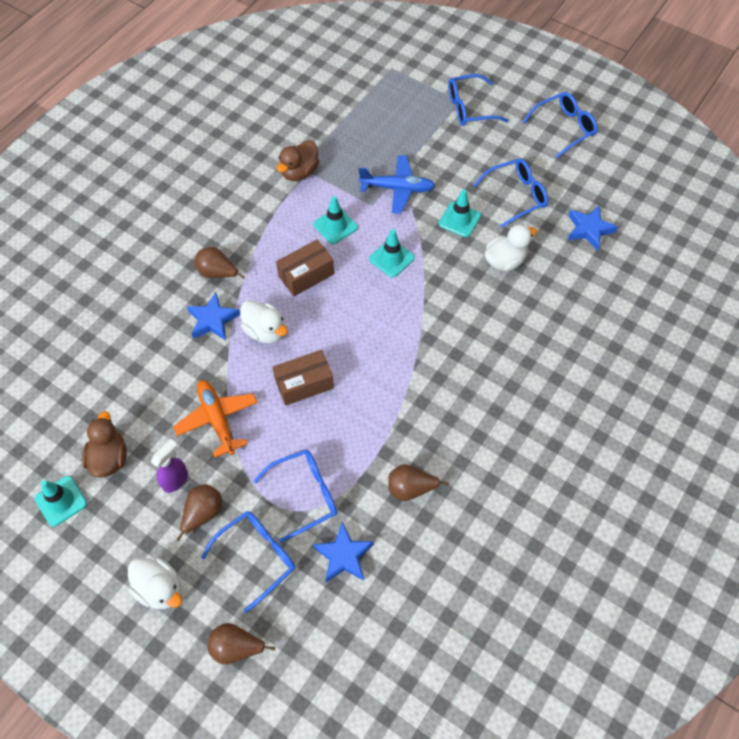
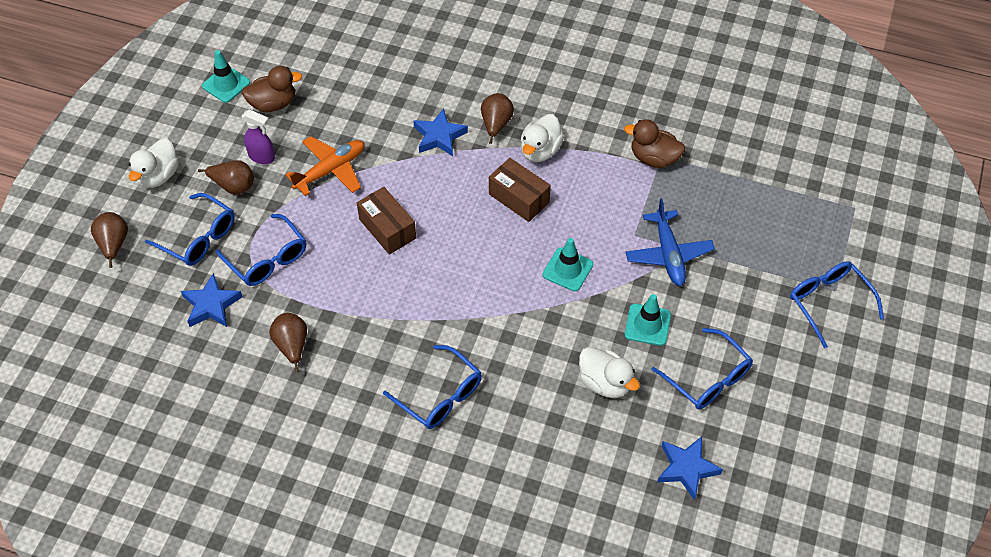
camera: 75 degrees right, 5 degrees down
(265, 331) = (439, 181): white duck -> white duck (540, 151)
(335, 226) = (592, 208): turquoise traffic cone -> none
(564, 128) = (845, 415): blue glasses -> blue glasses (440, 396)

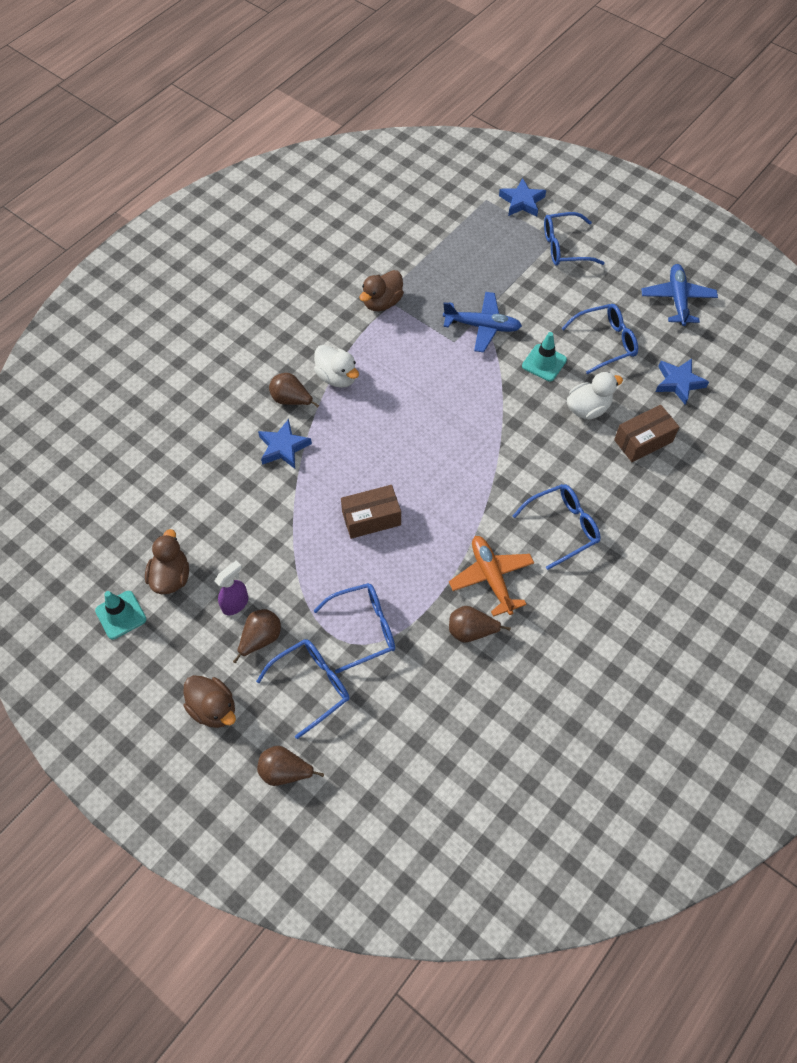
camera: 70 degrees left, 5 degrees up
(158, 176) = (213, 708): white duck -> brown duck
(211, 305) = (398, 692): blue star -> blue star (522, 202)
(331, 170) = (281, 547): orange plane -> orange plane (491, 577)
(519, 198) = (381, 408): brown box -> brown box (643, 441)
(567, 269) = (470, 398): turquoise traffic cone -> none
(815, 440) = (677, 299): none -> blue plane

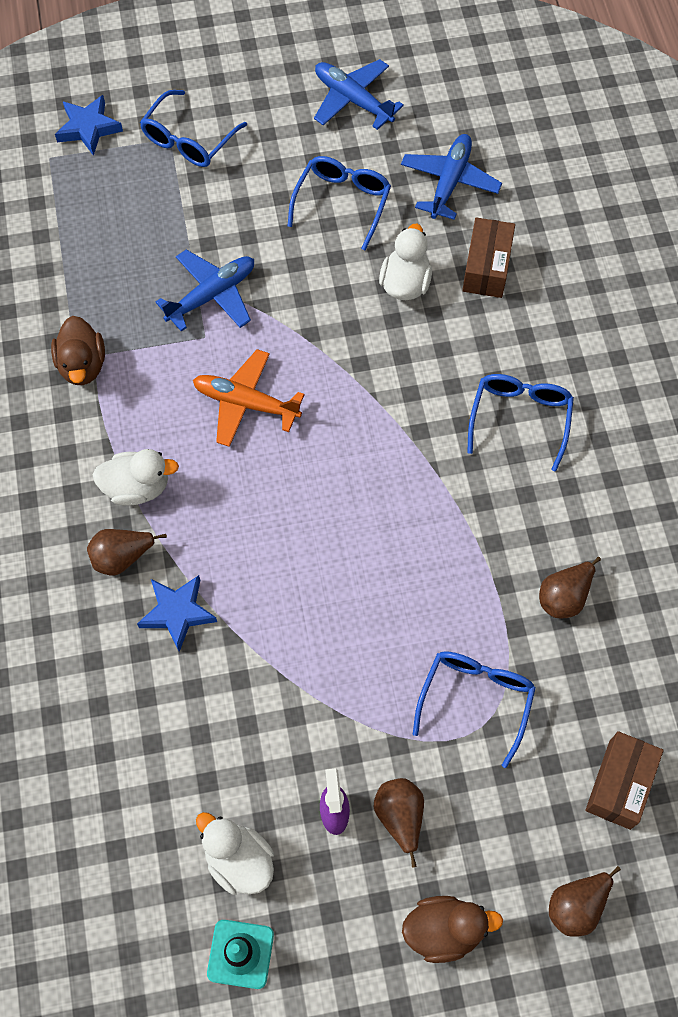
camera: 50 degrees left, 5 degrees up
(171, 577) = (239, 860): brown duck -> white duck
(312, 685) = (499, 803): blue glasses -> none
(371, 518) = (350, 591): brown box -> brown box (619, 784)
(491, 577) = (520, 529): orange plane -> orange plane (246, 403)
(544, 363) = (313, 276): turquoise traffic cone -> none
(678, 382) = (449, 182): blue star -> blue plane

